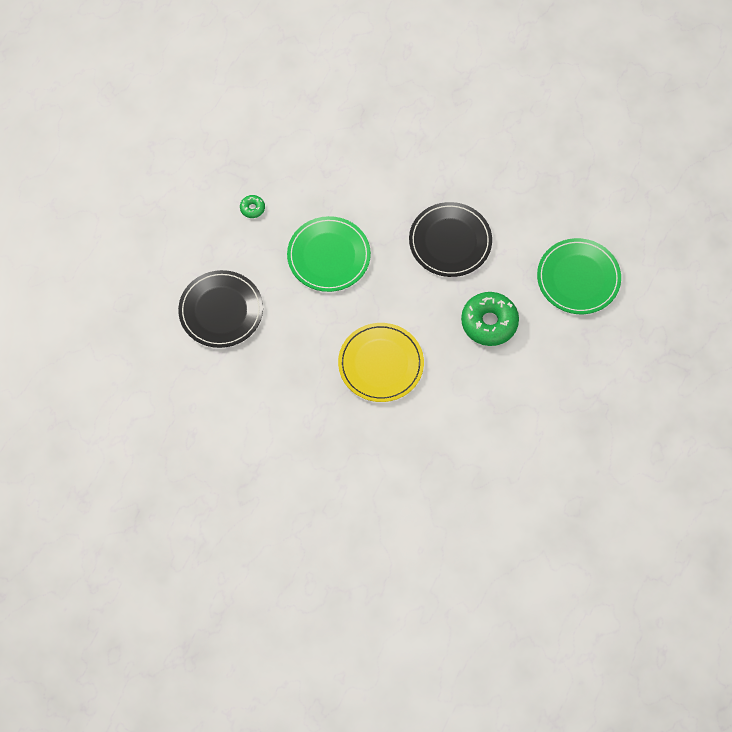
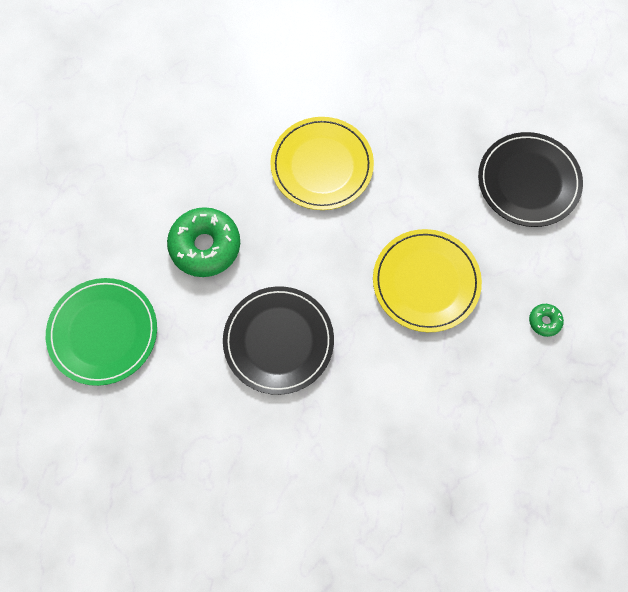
camera: 165 degrees right, 5 degrees up
(328, 256) = (426, 282): green plate -> yellow plate

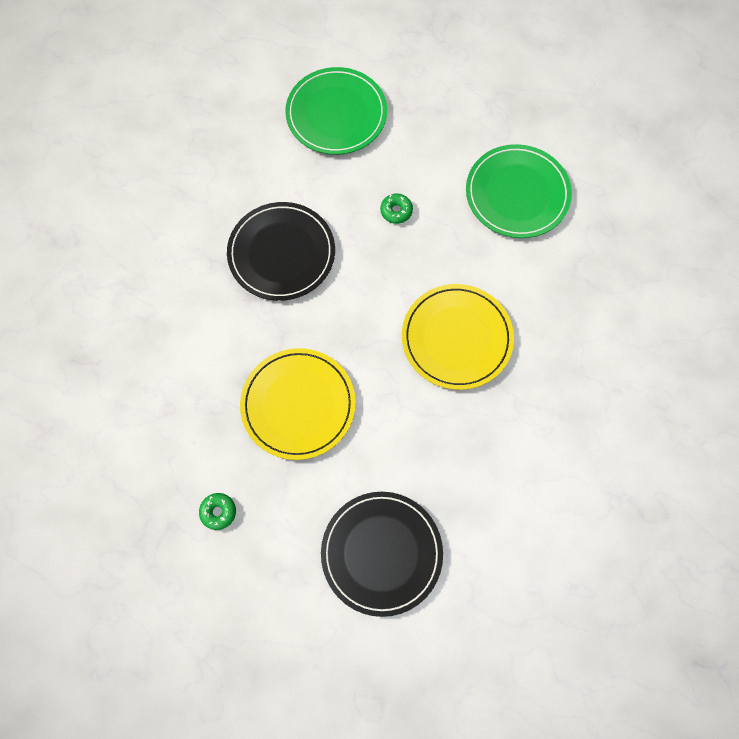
camera: 105 degrees right, 0 degrees up
(161, 145) = (517, 194): none -> green plate
(205, 246) = (396, 211): green donut -> green donut, size x0.45

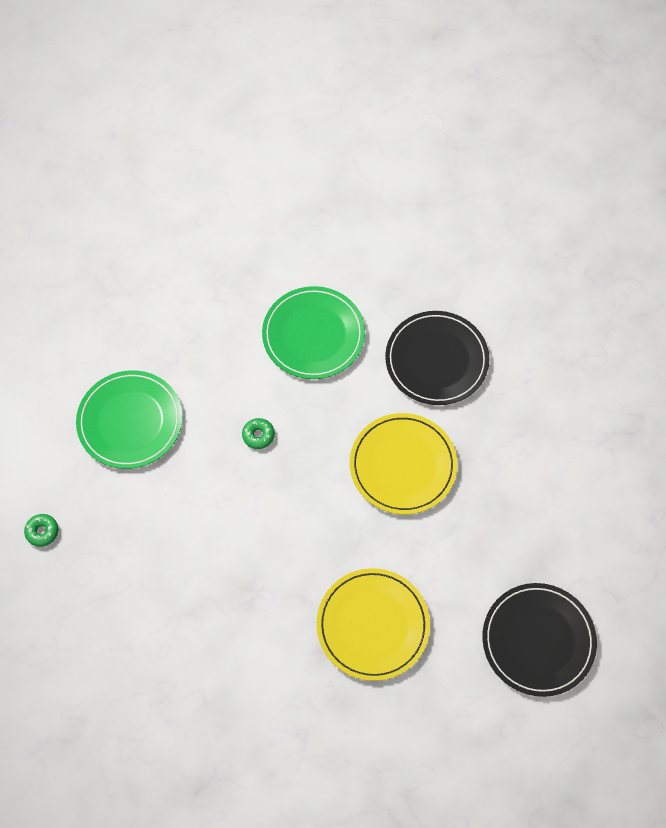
camera: 55 degrees left, 5 degrees down
(218, 512) = (420, 748): green donut -> green donut (42, 532)
(281, 253) = (227, 551): black plate -> black plate (436, 360)

